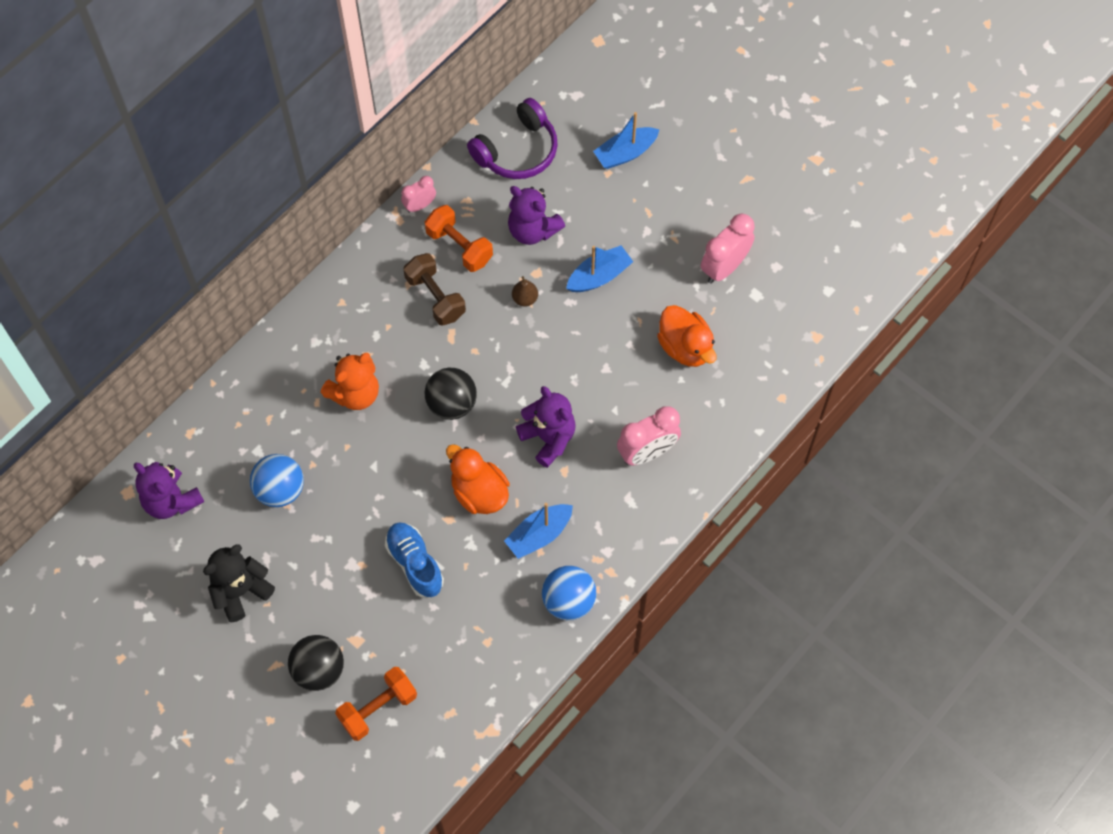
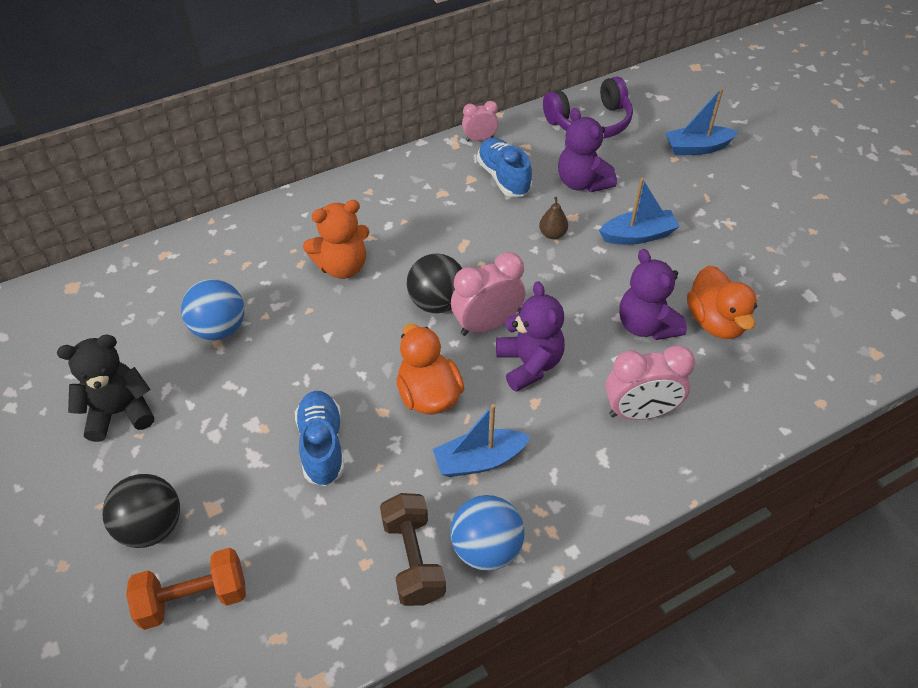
camera: 20 degrees right, 15 degrees down
(171, 500) = (108, 306): purple teddy bear -> purple teddy bear (646, 325)
(435, 297) = (462, 210): brown dumbbell -> brown dumbbell (413, 559)
(459, 246) = (503, 177): orange dumbbell -> blue shoe
(724, 267) = (778, 262): pink clock -> pink clock (486, 324)

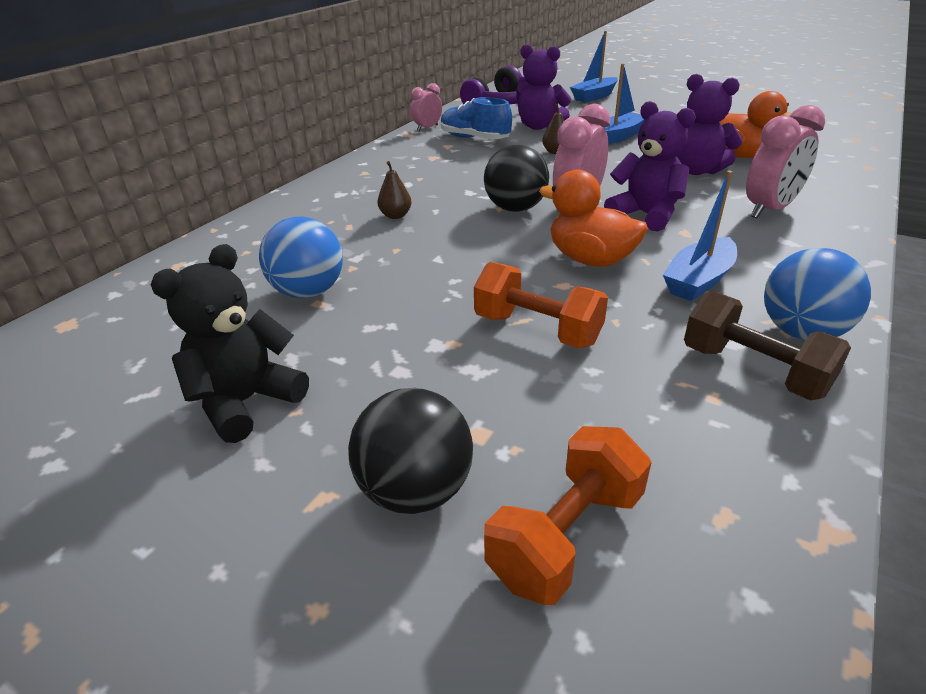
camera: 30 degrees left, 15 degrees down
(322, 445) = (537, 330): blue shoe -> orange dumbbell
(342, 266) = (395, 216): orange teddy bear -> brown pear

